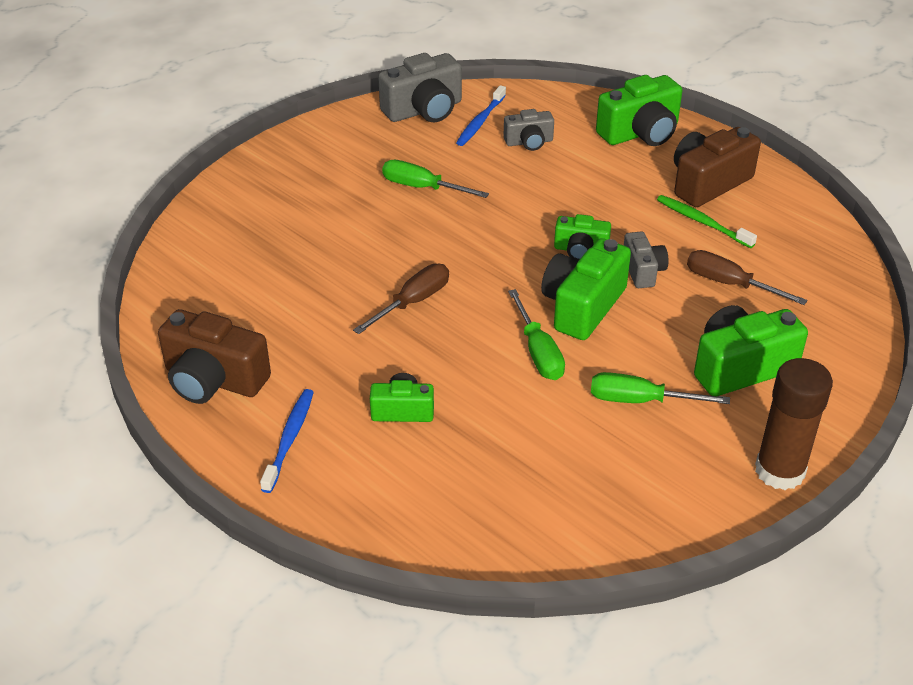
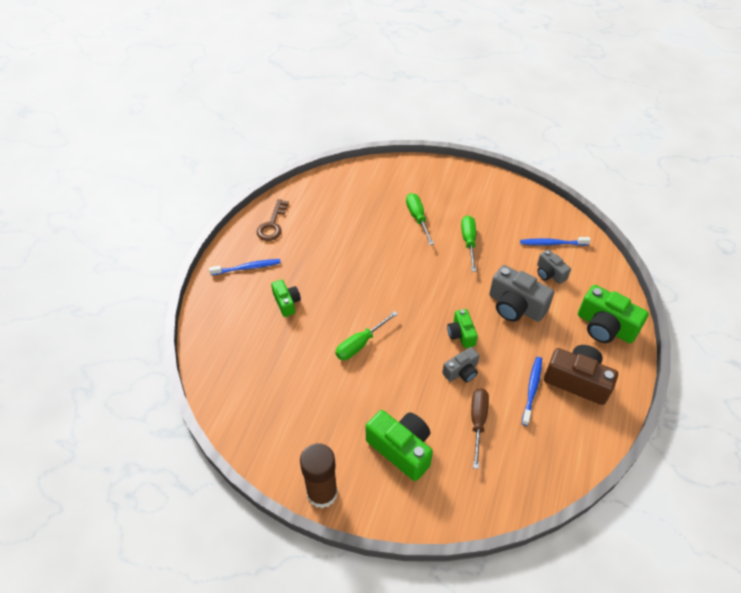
camera: 65 degrees right, 10 degrees up
(214, 380) = (272, 224): brown camera -> brown key
(413, 302) = (369, 275): brown screwdriver -> none
(424, 110) = (543, 214): grey camera -> grey camera (515, 306)
(582, 306) = (410, 352): green camera -> none
(640, 400) = (346, 405): green screwdriver -> green screwdriver (417, 218)
(702, 222) = (532, 389): green toothbrush -> blue toothbrush

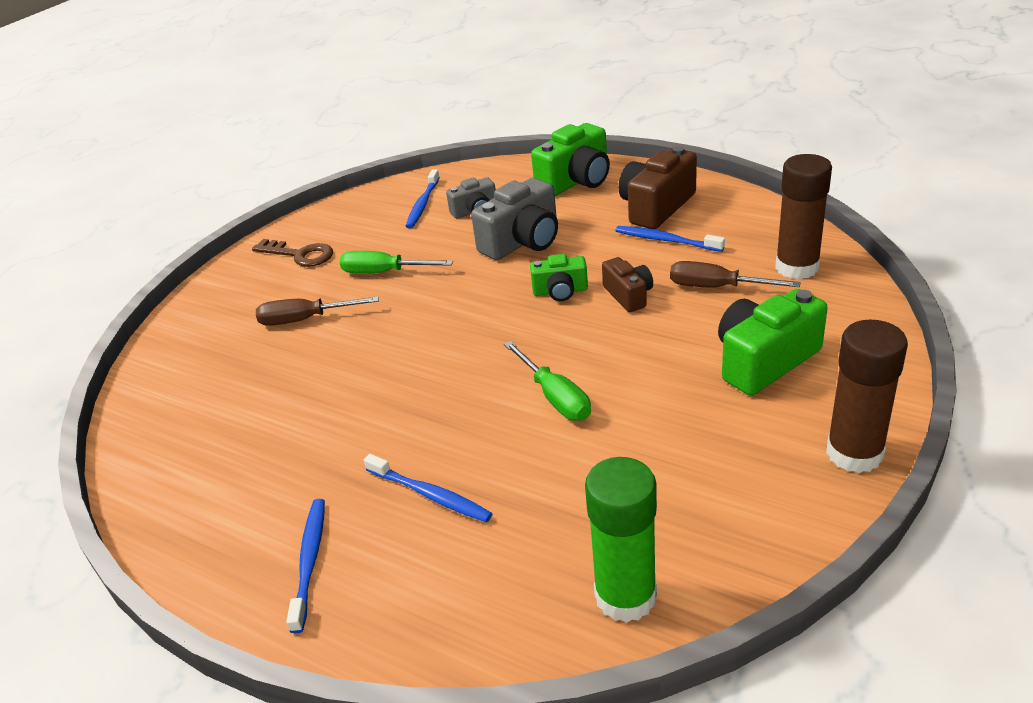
camera: 75 degrees left, 15 degrees down
(226, 388) = (625, 596): none -> green glue stick
(272, 224) = (207, 516): brown key -> brown key (300, 255)
(286, 302) = (430, 495): green camera -> blue toothbrush
(417, 218) = (305, 319): green screwdriver -> brown screwdriver
(461, 371) = (628, 295): grey camera -> brown camera
(510, 473) = (797, 267): none -> brown glue stick

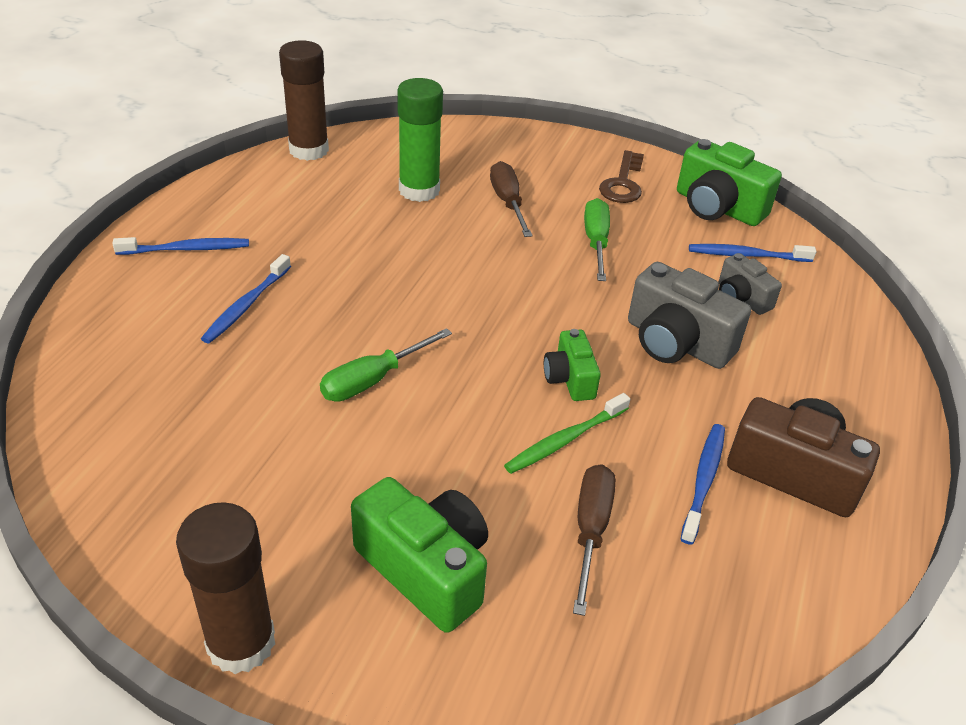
camera: 75 degrees right, 5 degrees up
(576, 181) = (846, 387): green camera -> green camera (717, 207)
(625, 596) = (91, 433): green glue stick -> green glue stick (419, 190)
(628, 295) = (565, 440): brown camera -> green toothbrush
(797, 267) = (652, 632): brown glue stick -> brown glue stick (309, 150)

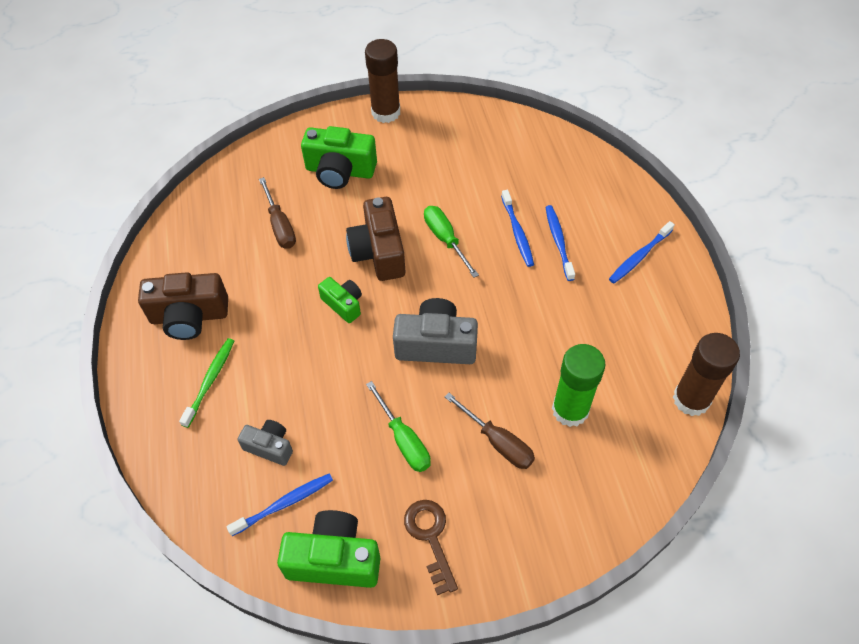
camera: 150 degrees right, 15 degrees up
(373, 380) = (445, 239): green screwdriver -> green screwdriver turned 45 degrees counterclockwise
(473, 412) = (379, 252): none -> brown camera
(565, 440) = (321, 264): green toothbrush -> green toothbrush (210, 381)
(676, 342) = (295, 373): grey camera -> grey camera (436, 344)
(703, 481) = (237, 283): blue toothbrush -> blue toothbrush (517, 232)

